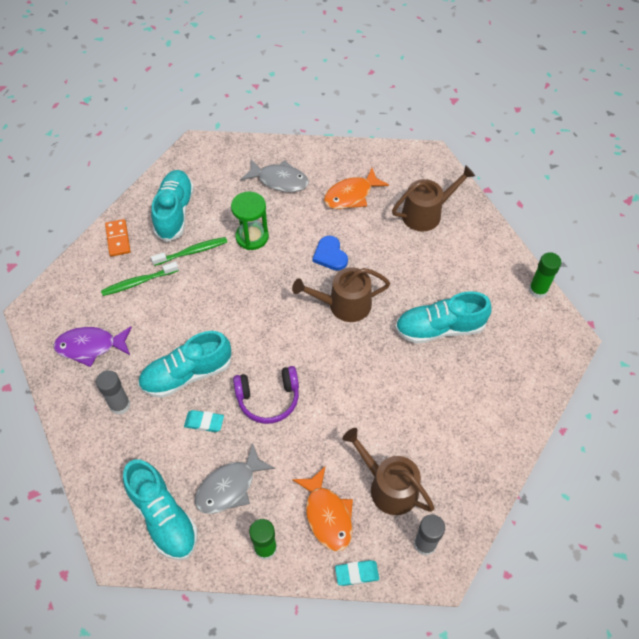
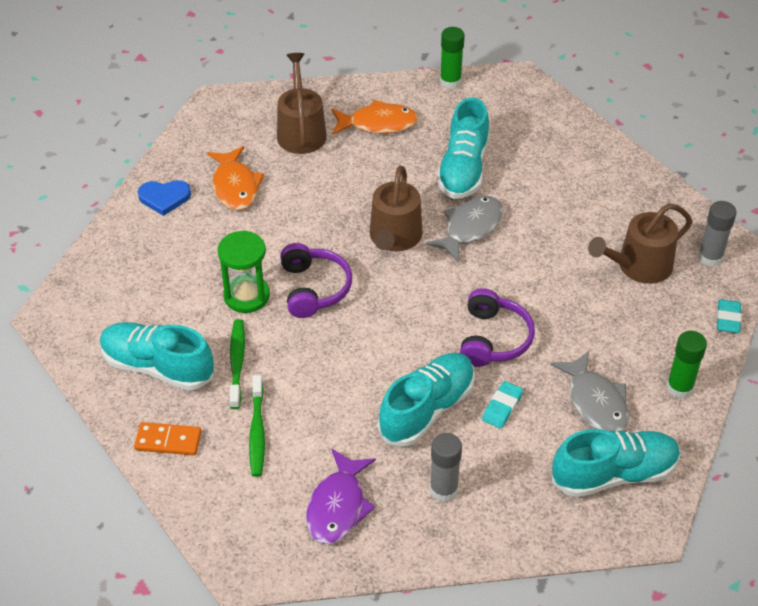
camera: 70 degrees left, 10 degrees down
(187, 374) = (427, 409): turquoise shoe -> turquoise shoe turned 135 degrees counterclockwise
(274, 272) = (314, 288): none -> purple headphones
(279, 180) = (169, 246): grey fish -> grey fish (470, 228)
(327, 515) = (656, 325): orange fish -> orange fish (378, 124)
(330, 255) = (316, 230): blue heart -> blue heart (164, 198)

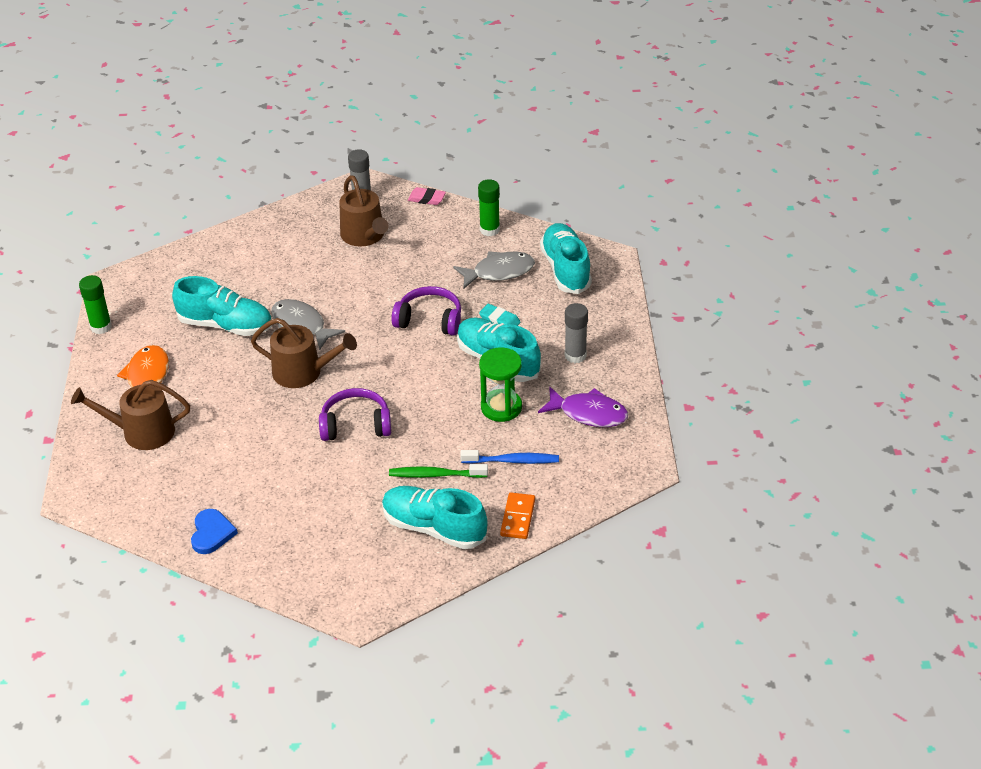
camera: 85 degrees left, 5 degrees down
(158, 367) = (434, 528): turquoise shoe -> turquoise shoe turned 90 degrees clockwise
(235, 186) = (209, 480): orange fish -> none
(246, 296) = (357, 469): green hourglass -> green hourglass (501, 407)
(257, 432) = (512, 461): green toothbrush -> blue toothbrush
(728, 319) = (426, 199): turquoise eraser -> pink eraser

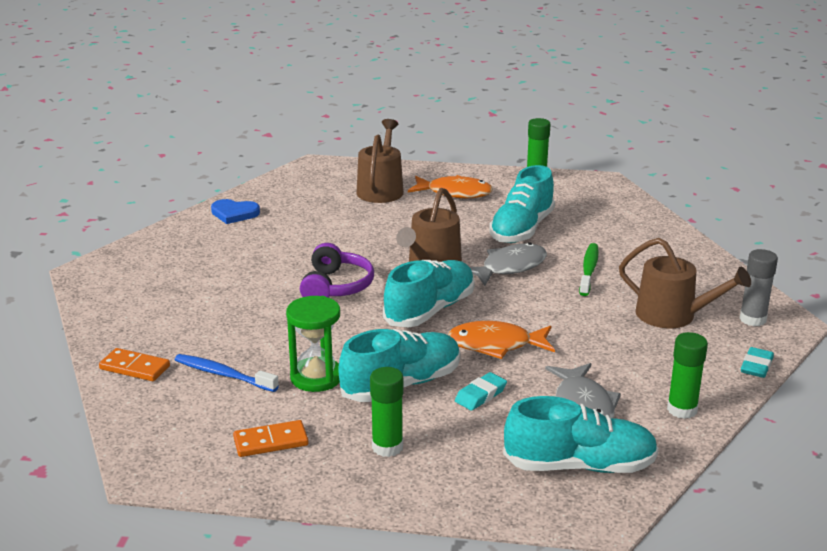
camera: 100 degrees right, 15 degrees down
(364, 236) = (672, 315): brown watering can -> brown watering can turned 135 degrees counterclockwise
(426, 199) = (756, 366): pink eraser -> turquoise eraser
(429, 320) = (495, 345): purple headphones -> orange fish
(434, 528) = (158, 317): turquoise shoe -> turquoise shoe (430, 310)
(435, 475) = (233, 325): green toothbrush -> green toothbrush (589, 270)
(512, 461) = (223, 374): blue toothbrush -> blue toothbrush turned 105 degrees clockwise
(575, 355) = (387, 447): grey glue stick -> green glue stick
(588, 413) = (271, 441): purple fish -> orange domino

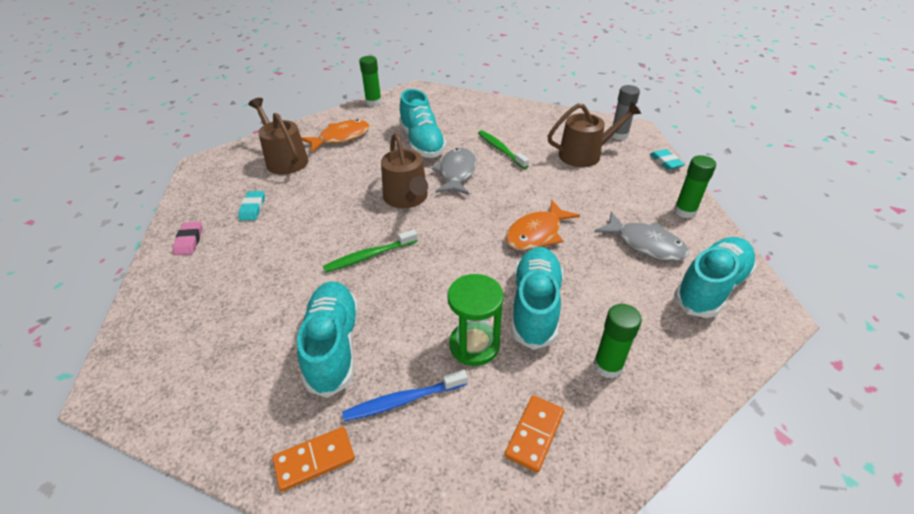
camera: 45 degrees left, 15 degrees up
(234, 213) = (189, 241): blue heart -> pink eraser
(336, 287) = (369, 256): purple headphones -> green toothbrush
(430, 310) = (460, 234): turquoise shoe -> turquoise shoe (333, 346)
(480, 395) = (588, 277): turquoise eraser -> turquoise eraser (253, 208)

